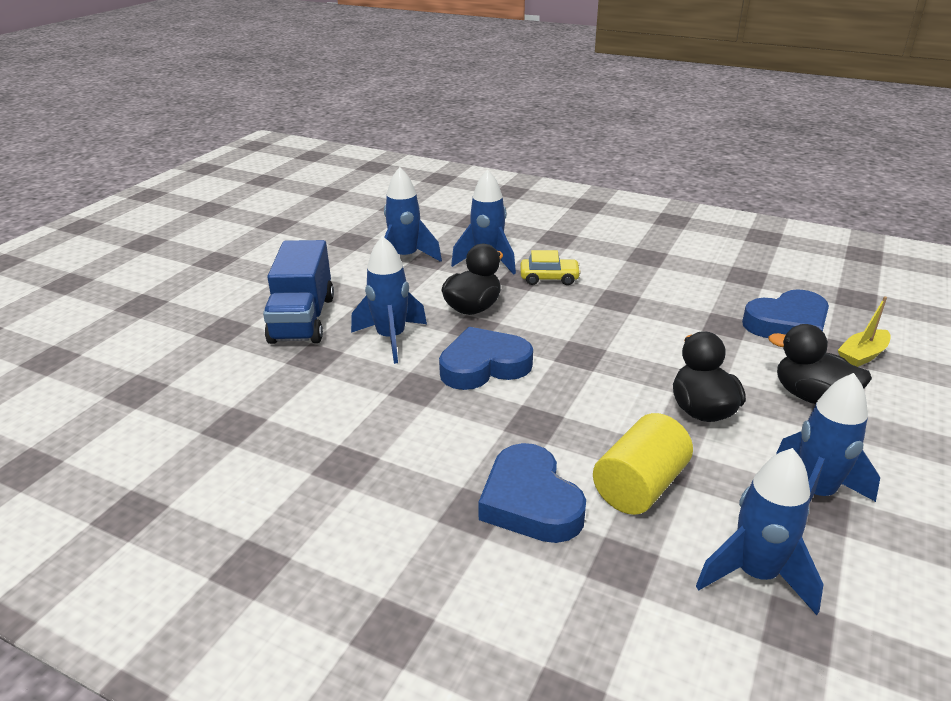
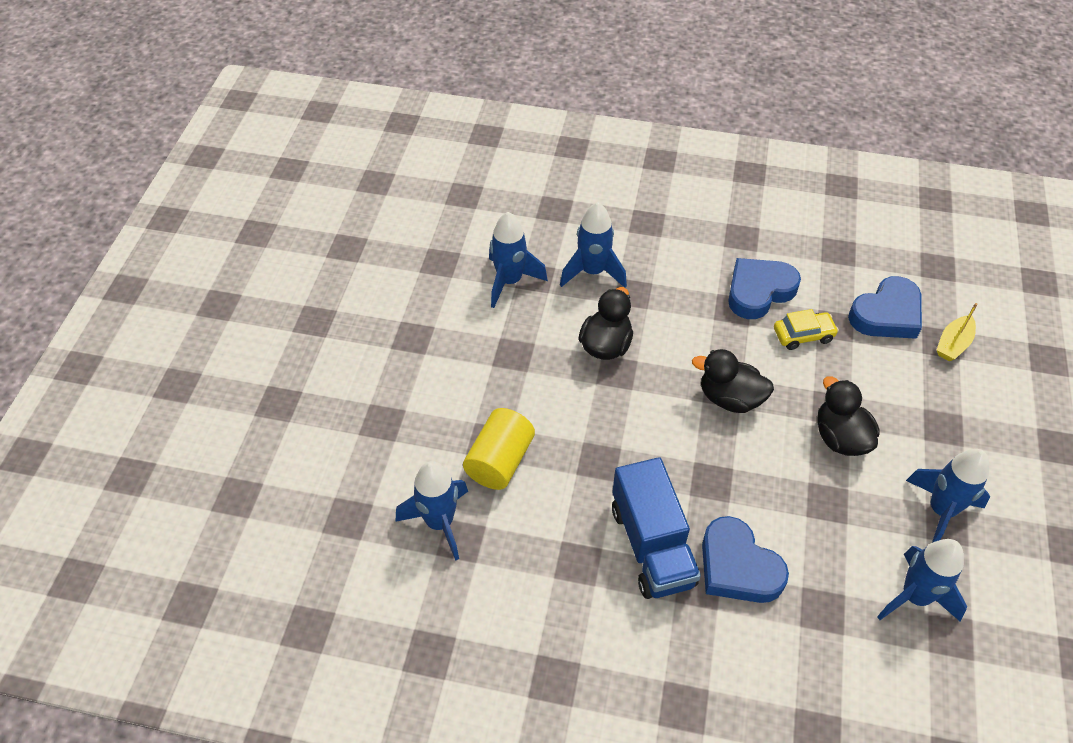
camera: 15 degrees left, 20 degrees up
(302, 319) = (452, 392): blue truck -> blue truck (651, 545)
(391, 339) = (548, 403): blue rocket -> blue rocket (440, 522)
(484, 366) = (645, 421): blue heart -> blue heart (759, 291)
(549, 278) = (661, 287): yellow car -> yellow car (803, 335)
(640, 486) = (814, 532): yellow cylinder -> yellow cylinder (500, 461)
(812, 397) = (922, 403): black duck -> black duck (730, 398)

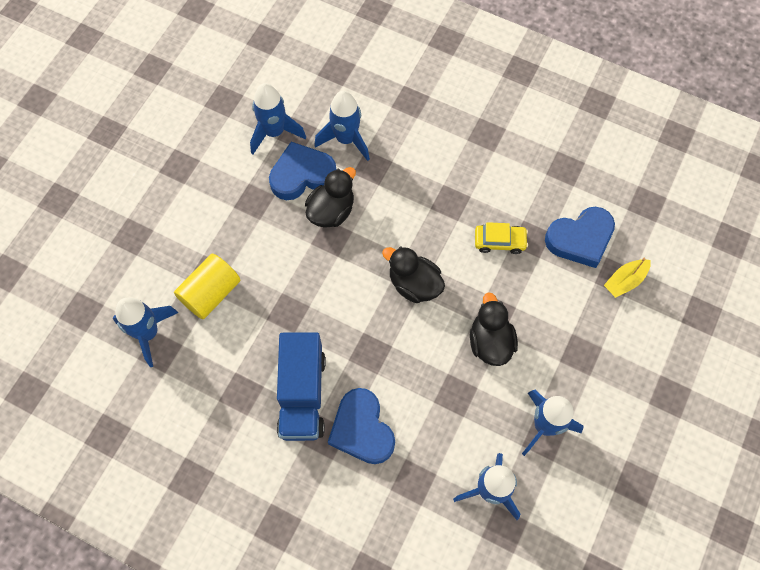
camera: 15 degrees right, 15 degrees up
(759, 291) = (479, 191): blue heart -> blue heart (302, 175)

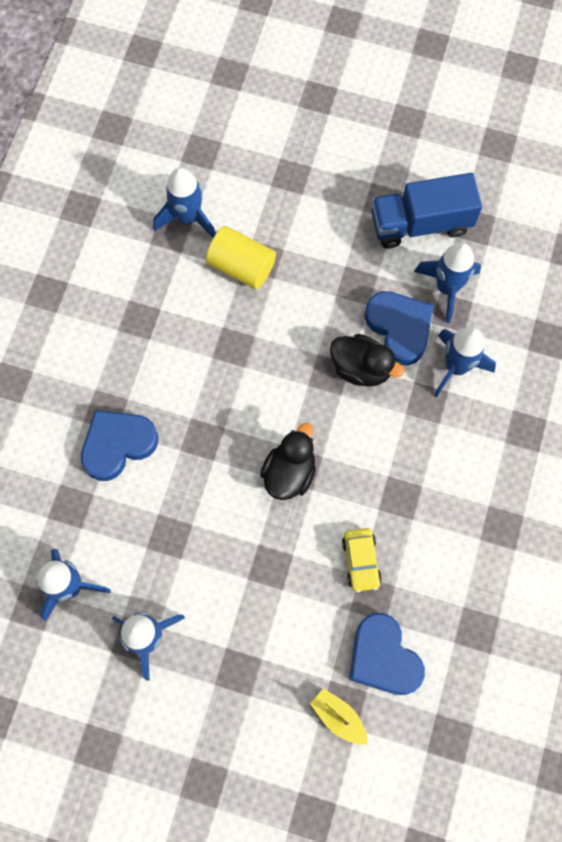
camera: 80 degrees right, 5 degrees up
(302, 394) = (146, 379): blue truck -> blue truck (420, 223)
(490, 342) = (235, 566): black duck -> none

